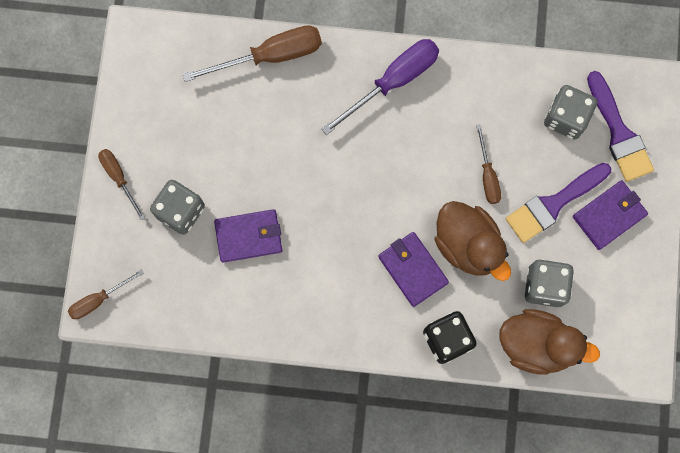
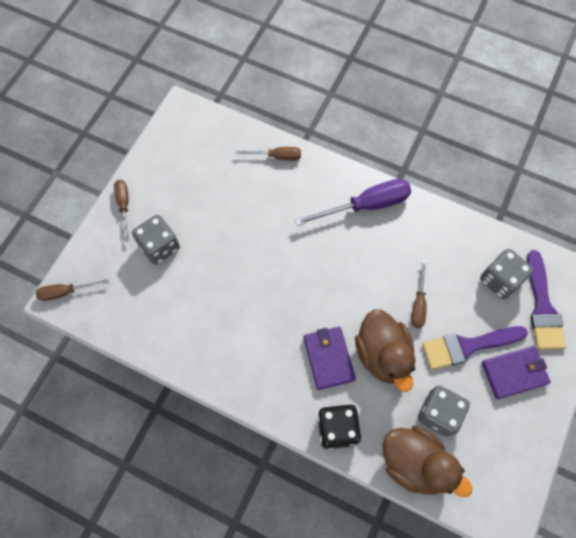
camera: 20 degrees right, 10 degrees down
(249, 236) = (204, 284): purple wallet -> none
(270, 56) = (276, 156): brown screwdriver -> brown screwdriver, size x0.57

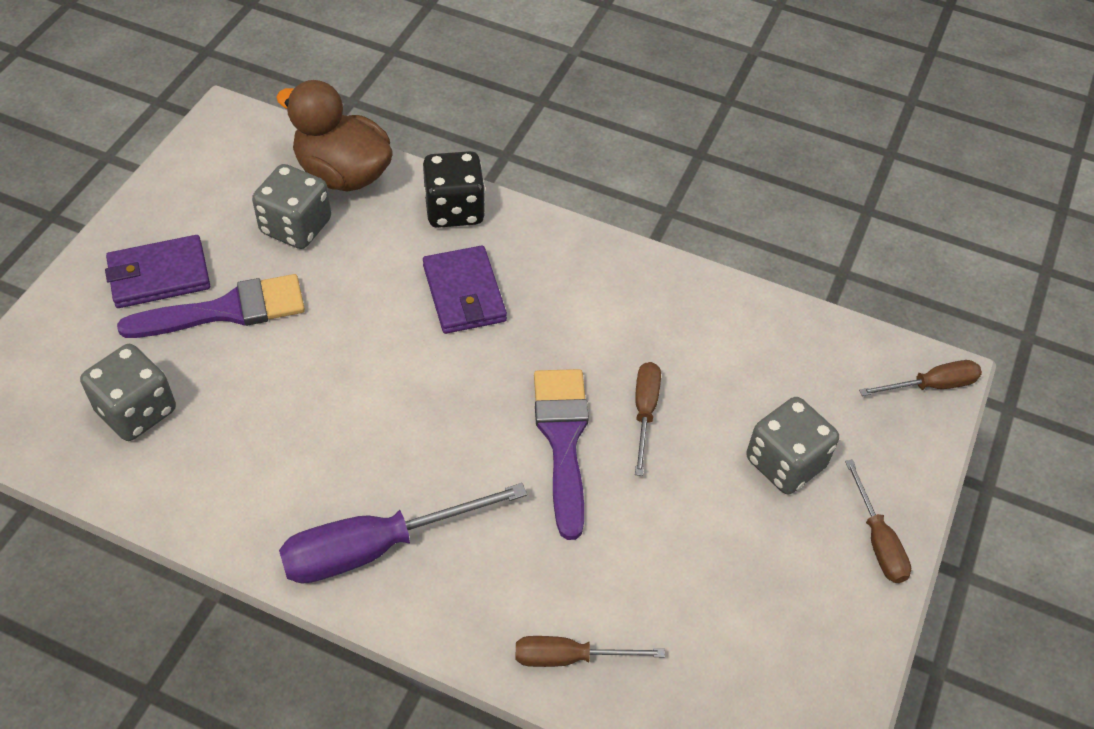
camera: 175 degrees right, 15 degrees down
(382, 354) = (373, 299): brown duck -> none
(418, 303) = (298, 372): brown screwdriver -> brown screwdriver (644, 412)
(542, 307) = (73, 368): purple brush -> purple brush (563, 440)

